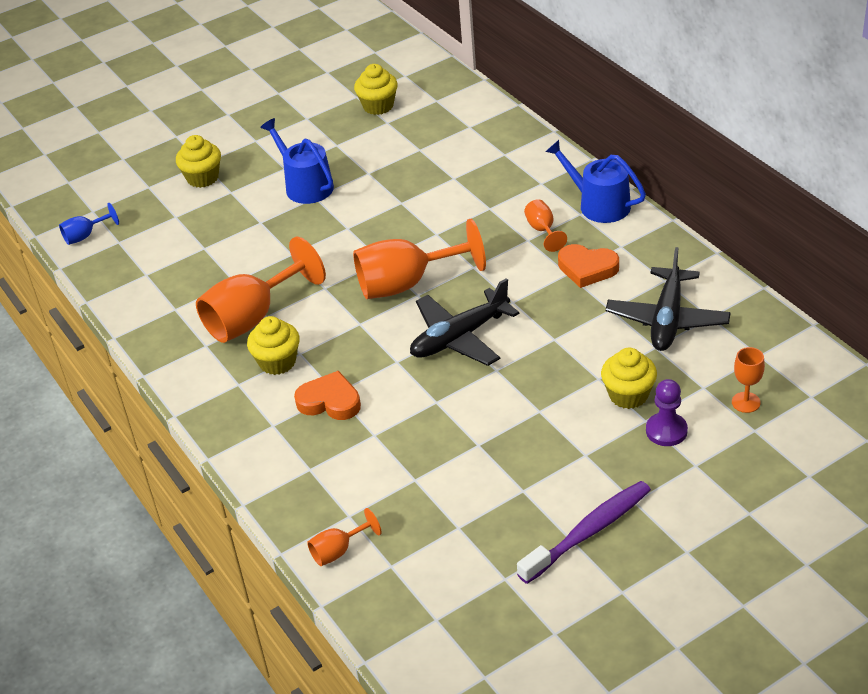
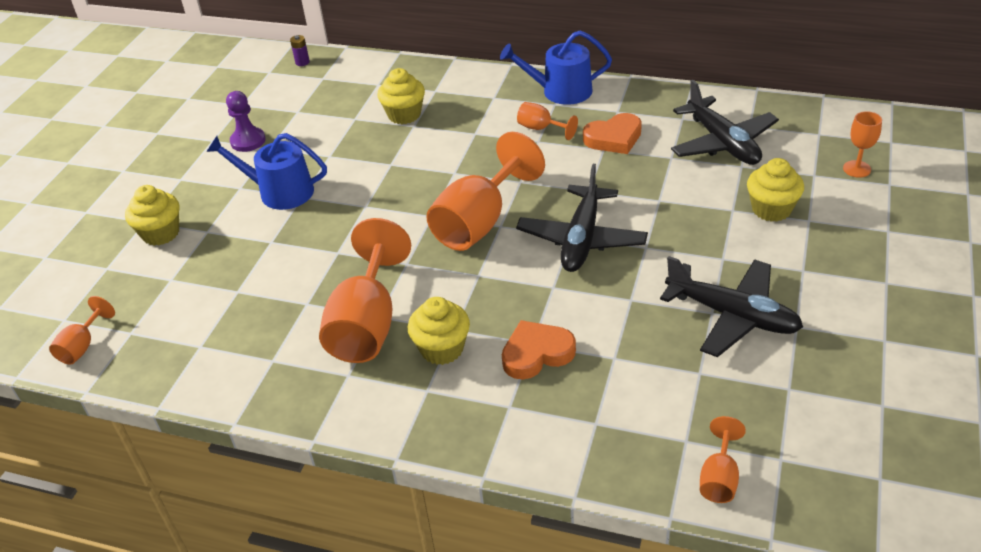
camera: 40 degrees left, 0 degrees up
(85, 236) = (82, 346): blue goblet -> orange goblet
(378, 106) = (273, 103): yellow cupcake -> yellow cupcake (404, 115)
(437, 78) = (302, 62): none -> purple battery
(489, 455) = (732, 316): none -> black plane
(588, 532) = (889, 326): purple toothbrush -> none
(666, 431) = (834, 219): purple pawn -> purple pawn (248, 141)

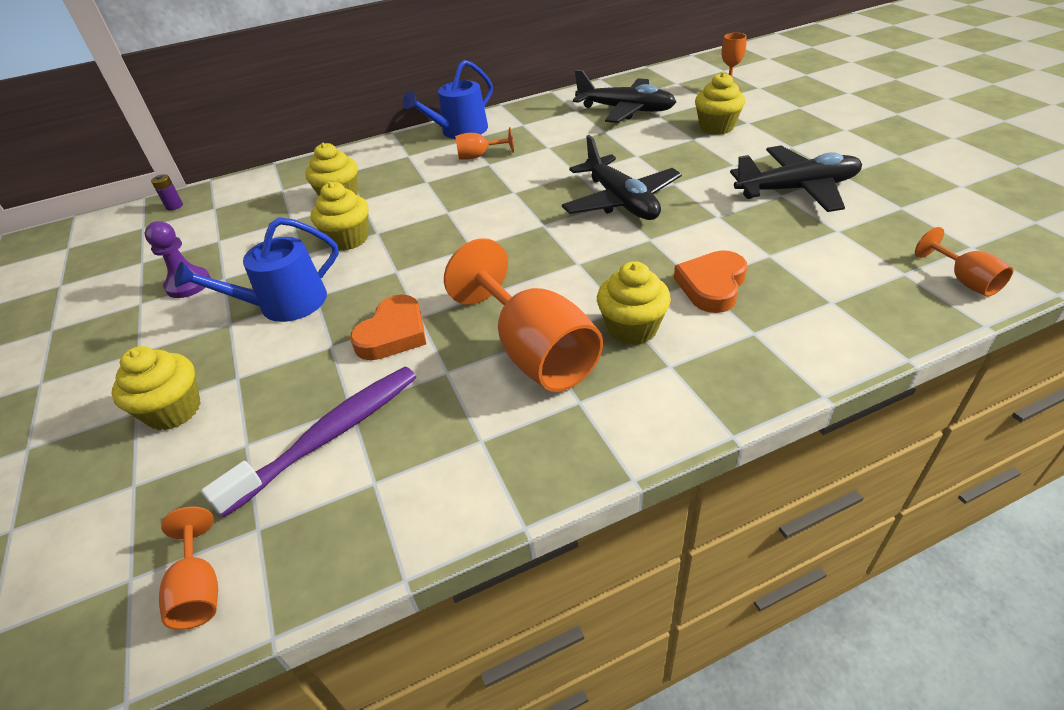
camera: 40 degrees left, 0 degrees up
(209, 303) = (329, 436): none -> purple toothbrush
(368, 159) = (348, 239): none -> yellow cupcake
(479, 222) = (522, 231): orange goblet -> none
(614, 138) = (545, 138): orange heart -> orange heart (393, 334)

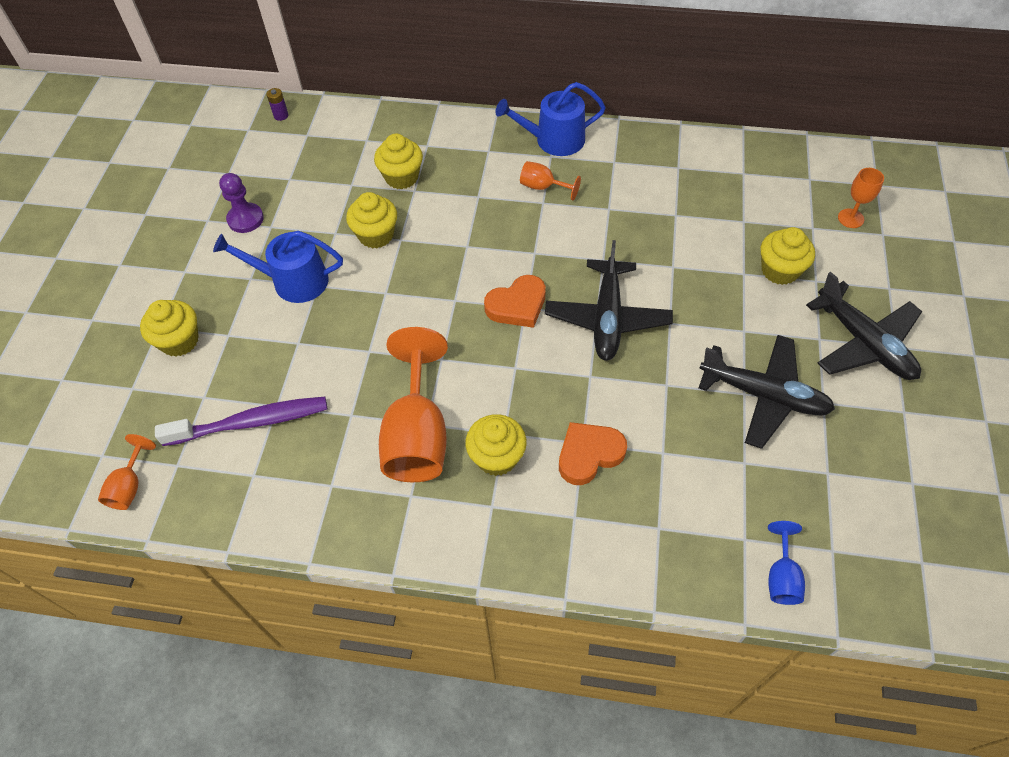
camera: 30 degrees right, 15 degrees up
(393, 334) = (342, 357): orange heart -> orange heart (517, 305)
(625, 110) = (721, 195): black plane -> black plane (863, 343)
(964, 281) = (781, 577): orange goblet -> blue goblet

